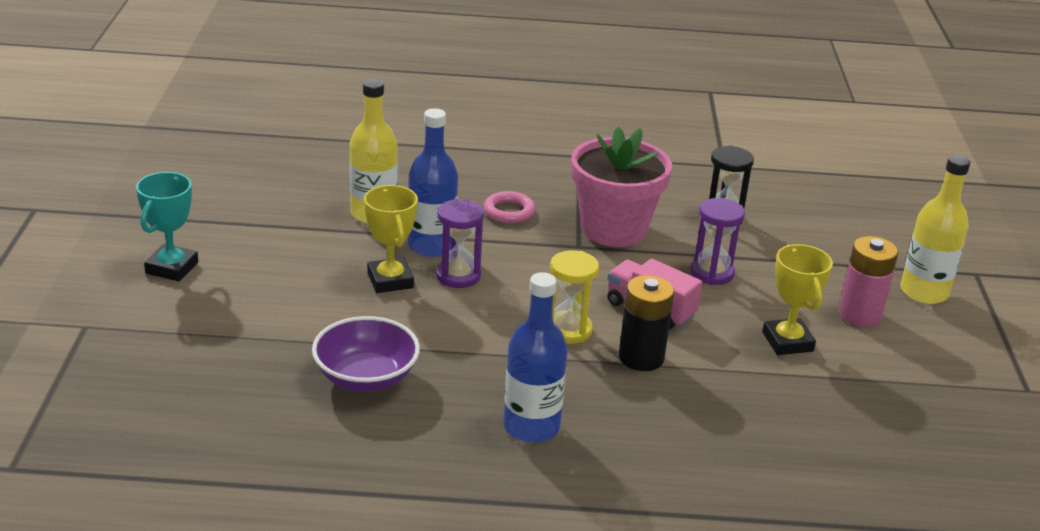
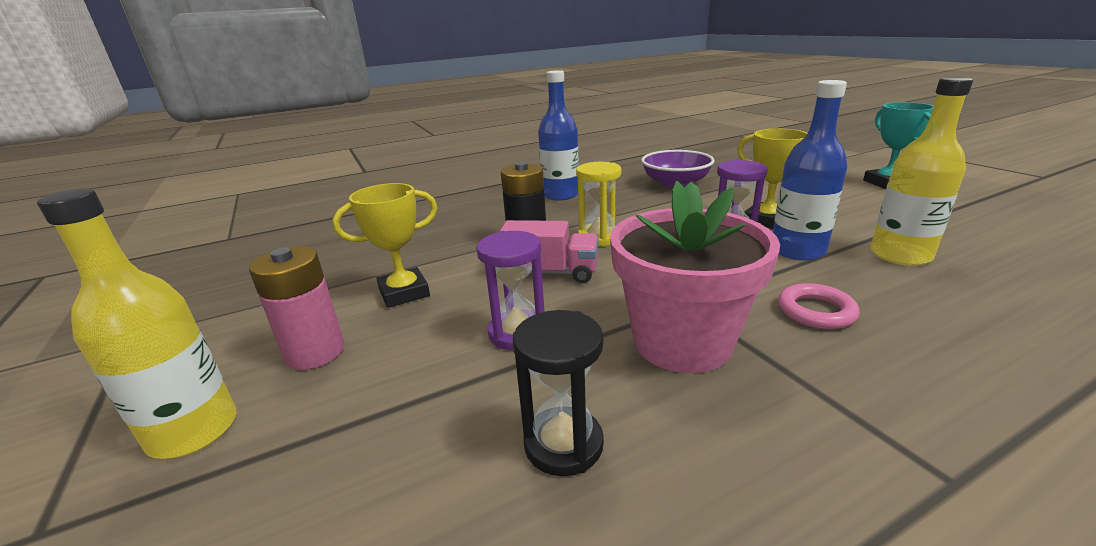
camera: 155 degrees right, 5 degrees down
(787, 342) = (404, 293): yellow trophy -> yellow trophy turned 75 degrees counterclockwise

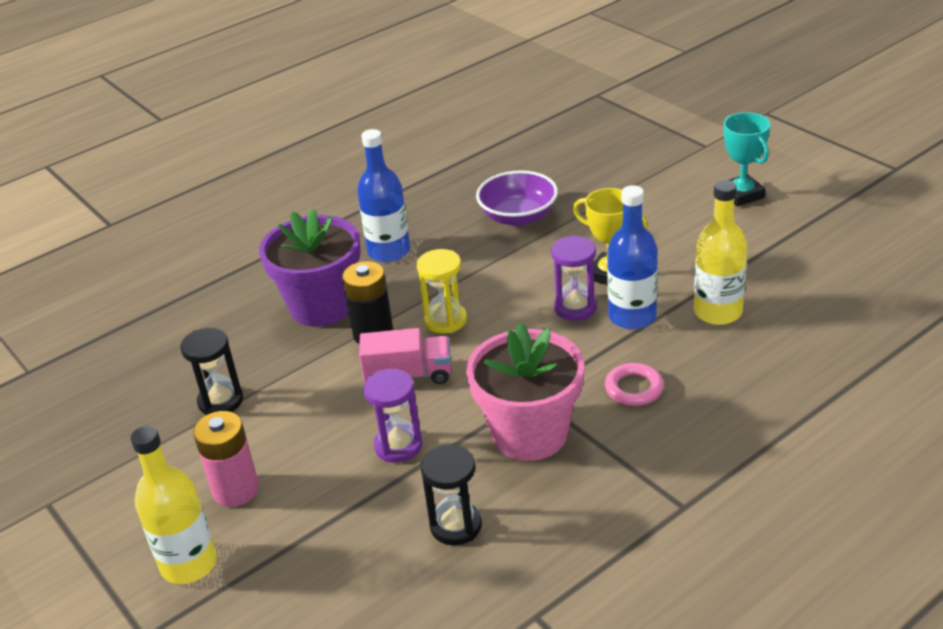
camera: 10 degrees left, 10 degrees up
(361, 273) = (220, 401): none -> black hourglass
(404, 293) = (278, 418): yellow trophy -> none
(490, 220) = (322, 306): none -> purple flower pot

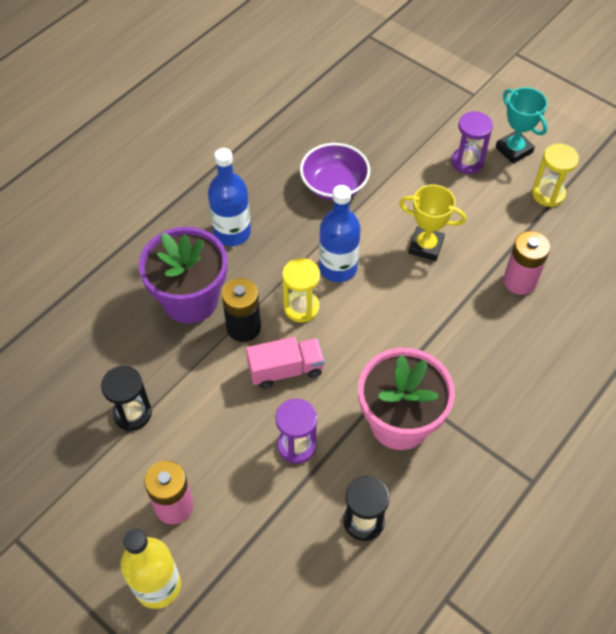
camera: 15 degrees left, 20 degrees up
(575, 307) = (405, 285): purple hourglass -> purple hourglass (467, 162)
(632, 316) = (453, 291): blue bottle -> blue bottle (338, 268)
(634, 388) = (470, 367): pink ring -> none
(717, 312) = (519, 281): yellow bottle -> pink battery
(774, 235) = (548, 194): none -> yellow hourglass

